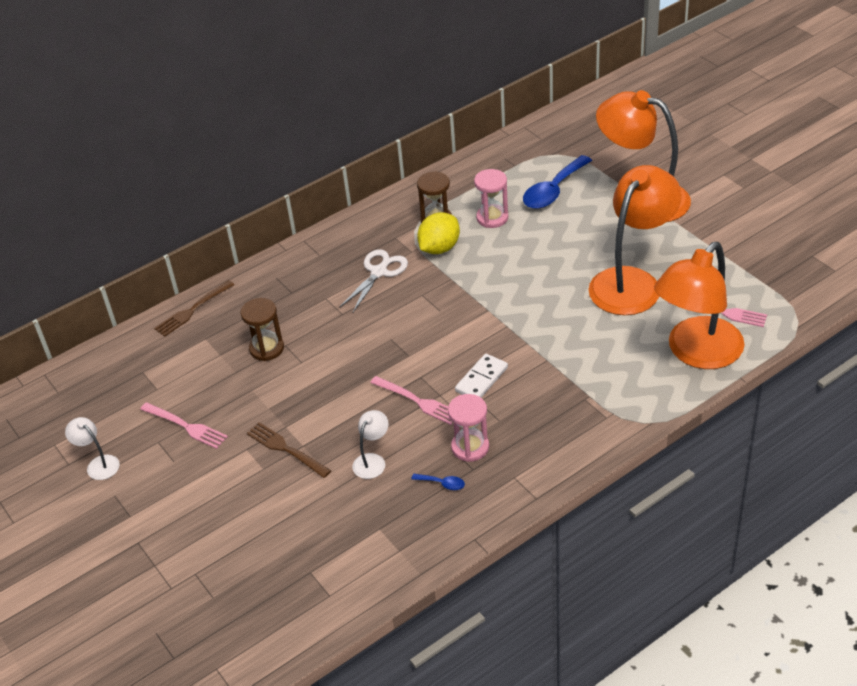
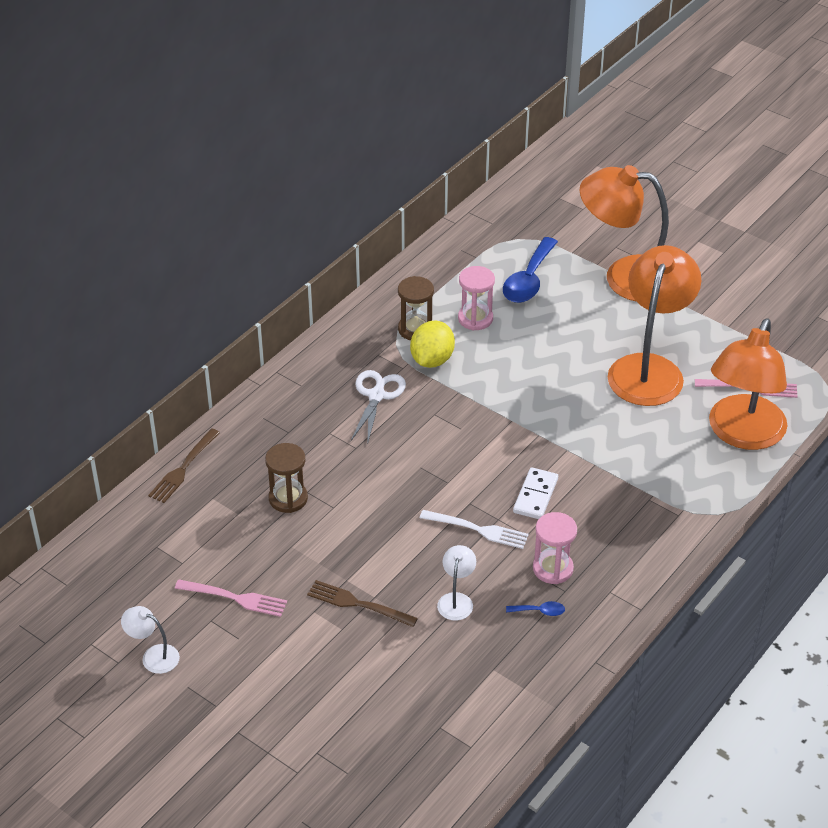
camera: 20 degrees left, 0 degrees up
(417, 401) = (478, 529): pink fork -> white fork

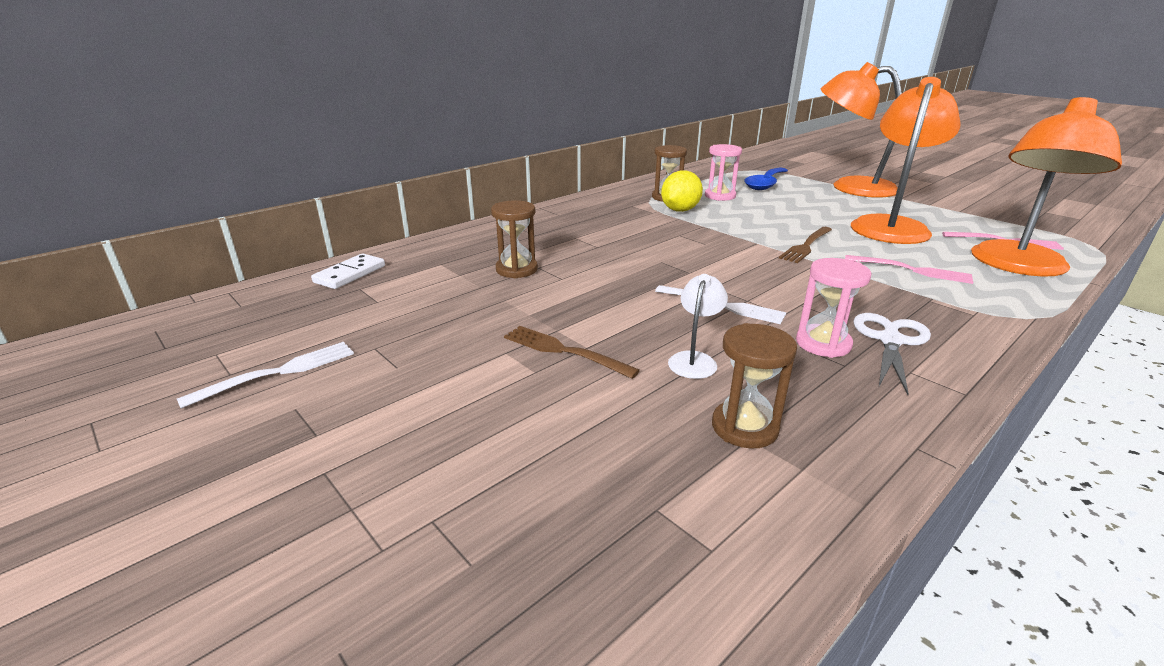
camera: 10 degrees right, 15 degrees down
(153, 656) = (278, 372): white lamp -> white fork
(183, 468) = (425, 246): brown fork -> brown fork (806, 246)
(235, 598) = (416, 332): pink fork -> pink fork (911, 270)
(377, 395) = (626, 223): white scissors -> white scissors (890, 340)
(490, 660) = (744, 427): none -> brown hourglass
(535, 496) = (790, 288): white domino -> white domino (350, 274)
(540, 611) = (813, 381): blue spoon -> none

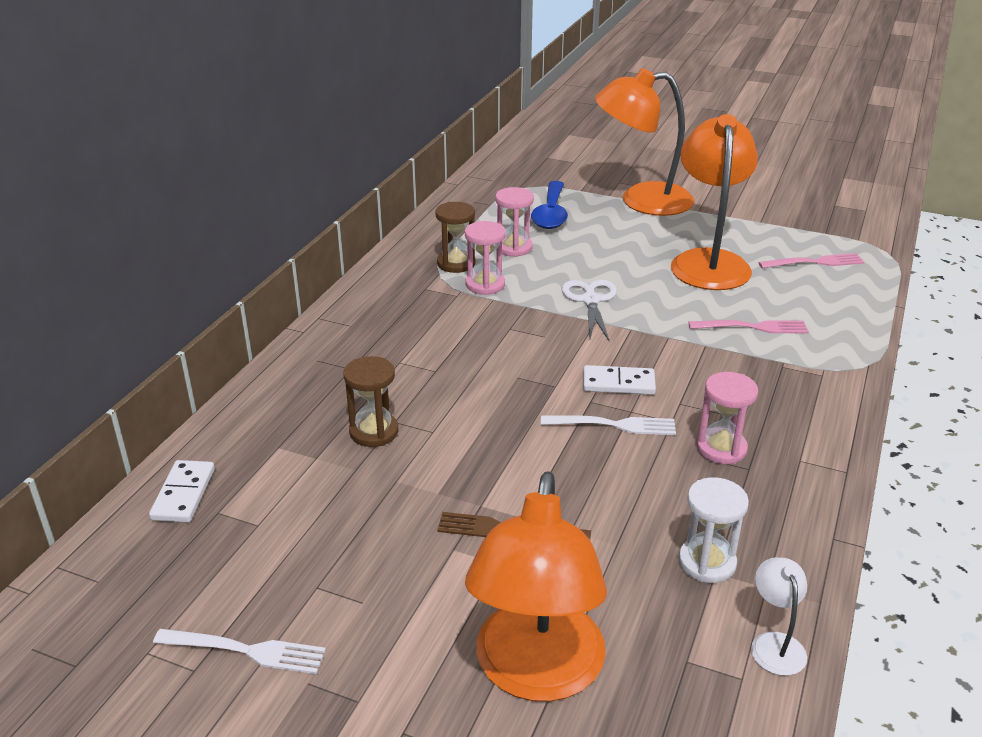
camera: 25 degrees left, 5 degrees up
(278, 372) = (246, 650): white fork -> white fork turned 75 degrees clockwise
(680, 210) = (485, 285): yellow lemon -> pink hourglass
(694, 360) = (627, 502): white lamp -> white lamp (775, 644)
(744, 427) = (707, 562): brown hourglass -> white hourglass
(749, 281) = (618, 383): none -> white domino
(806, 246) = (645, 314): brown fork -> none
(890, 340) = (771, 428): white scissors -> white scissors (590, 300)
(1017, 266) = (835, 298): orange lamp -> orange lamp (536, 673)

